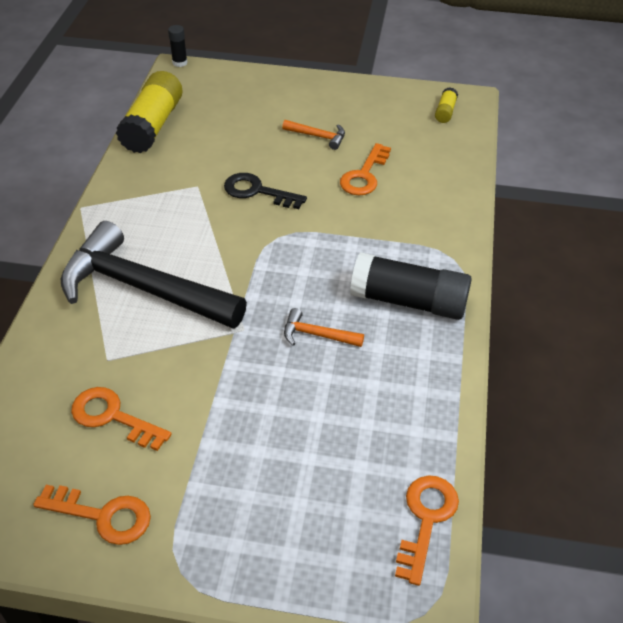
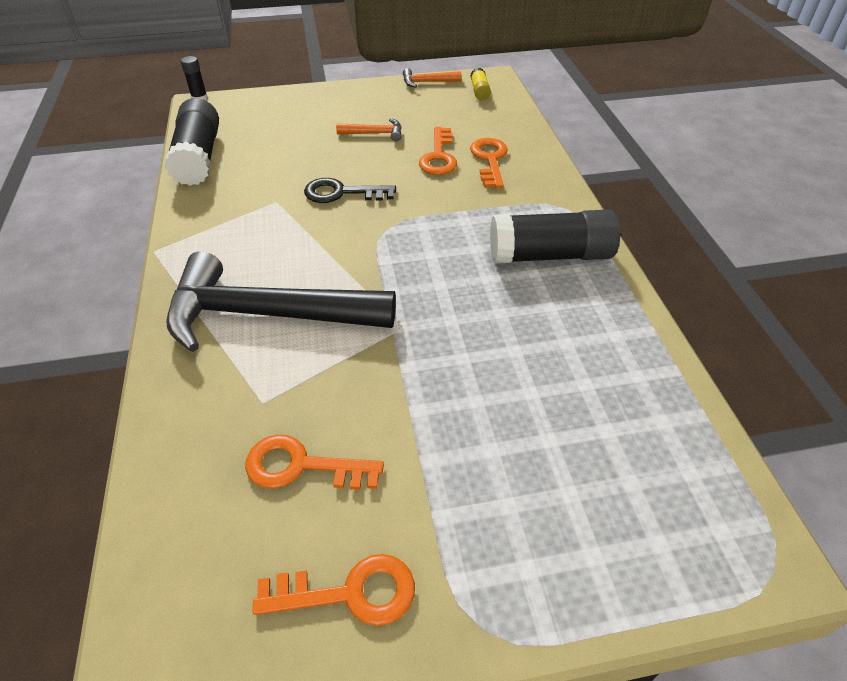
camera: 20 degrees left, 0 degrees up
(153, 126) = (199, 158): yellow glue stick -> black glue stick
(317, 335) = (481, 311): orange hammer -> orange hammer (427, 82)
(426, 519) = (707, 464): orange key -> orange key (489, 160)

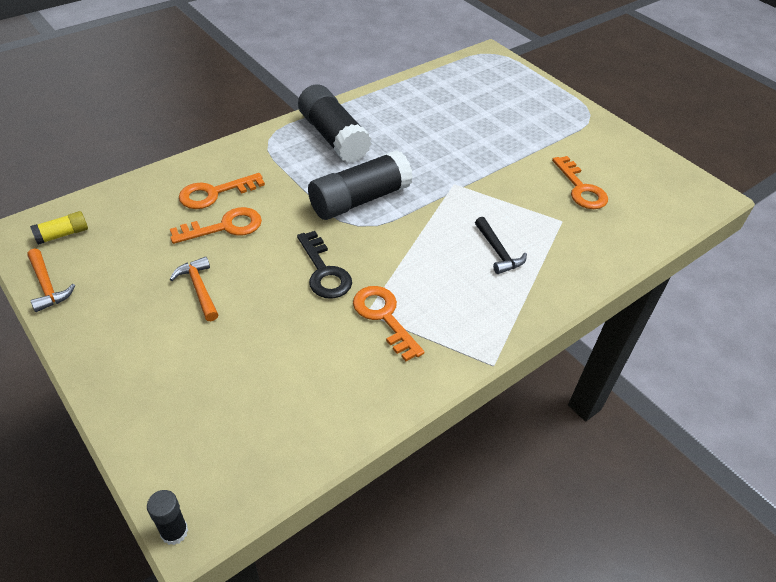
camera: 120 degrees left, 0 degrees up
(199, 158) = (328, 427): black glue stick -> black glue stick (359, 200)
(267, 314) = (498, 252): black hammer -> black hammer, size x0.40
(350, 592) = (616, 151): orange key -> orange key (384, 317)

